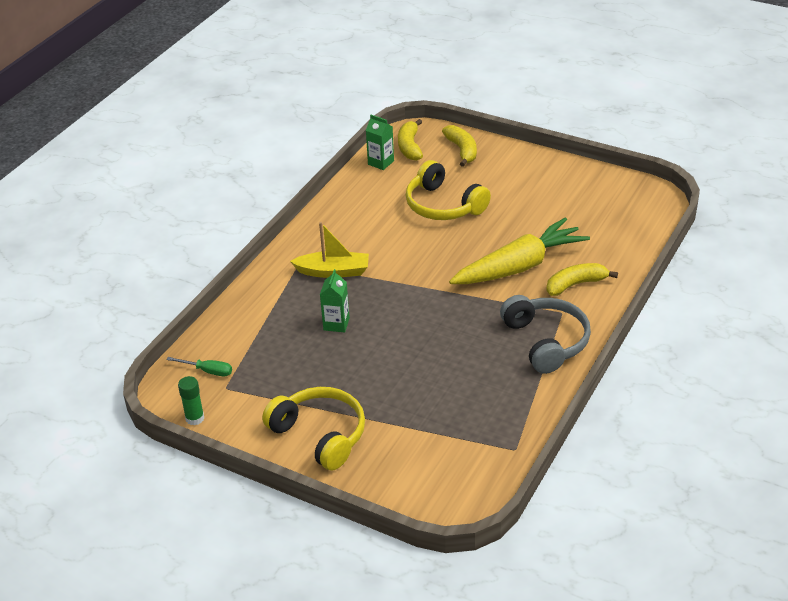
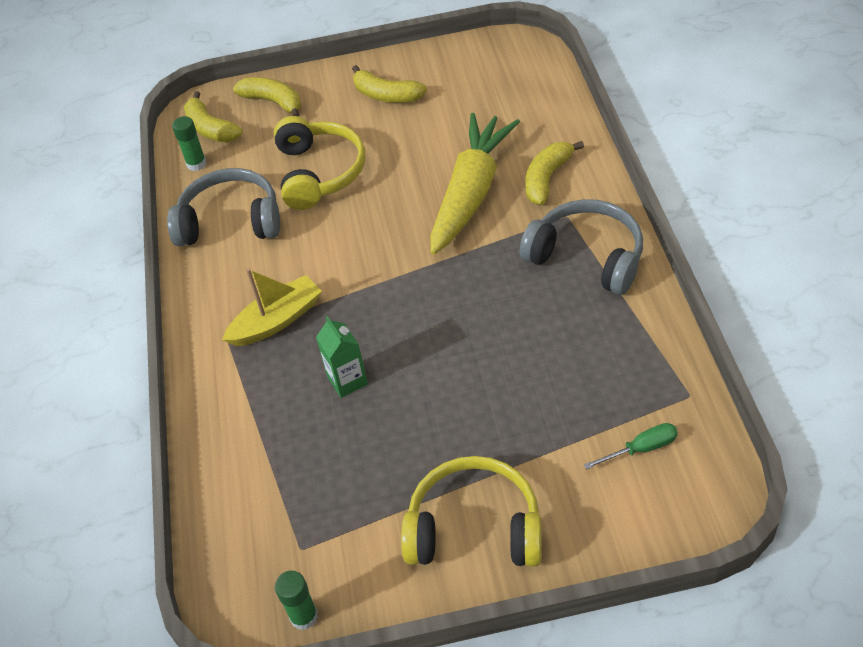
camera: 35 degrees left, 10 degrees up
(208, 371) = (255, 543): green screwdriver -> green screwdriver (641, 449)
(365, 205) = (230, 221): none -> grey headphones
(381, 162) = (196, 164): green carton -> green glue stick
(443, 205) = (319, 173): yellow headphones -> yellow headphones turned 105 degrees counterclockwise
(534, 182) = (386, 95): none -> yellow banana

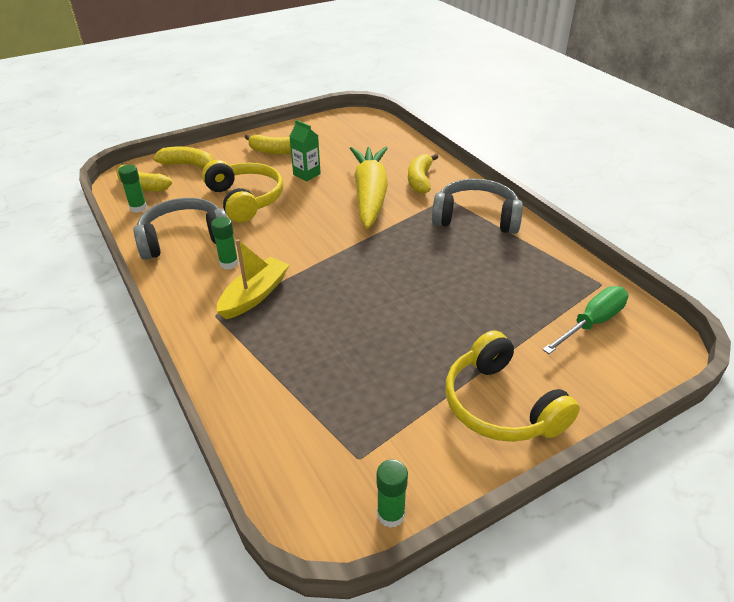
camera: 25 degrees left, 10 degrees down
(266, 268) = (229, 263): none -> green glue stick
(347, 380) = (336, 324): green carton -> green carton (306, 174)
(474, 528) = (501, 405): yellow headphones -> yellow headphones turned 105 degrees counterclockwise
(641, 449) = (591, 323): green screwdriver -> green screwdriver, size x1.57

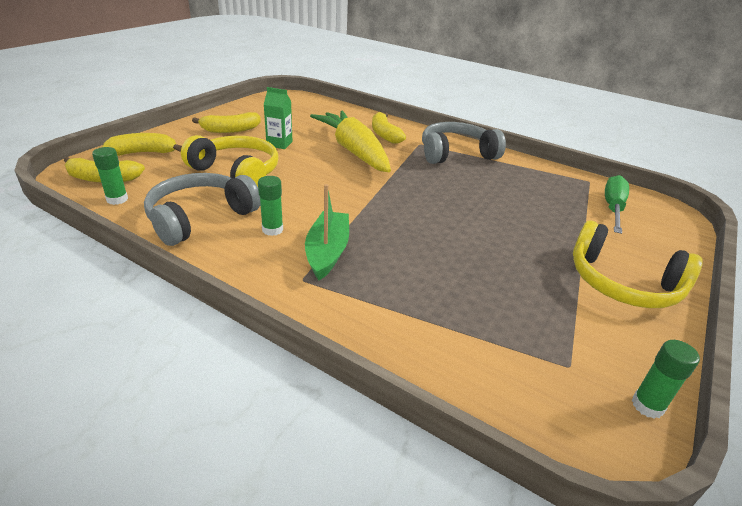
camera: 30 degrees left, 5 degrees down
(254, 295) = (327, 252): yellow boat -> green boat

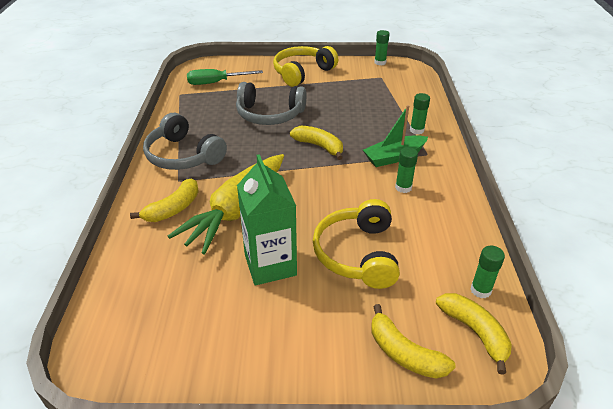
camera: 120 degrees left, 5 degrees up
(200, 218) = (436, 227): grey headphones -> grey headphones (269, 114)
(231, 130) = (274, 328): yellow banana -> yellow banana (319, 146)
(279, 144) = (270, 265): green carton -> green carton, size x1.75
(361, 303) = (417, 130): none -> green glue stick
(623, 283) = (302, 73): yellow headphones -> yellow headphones turned 135 degrees counterclockwise

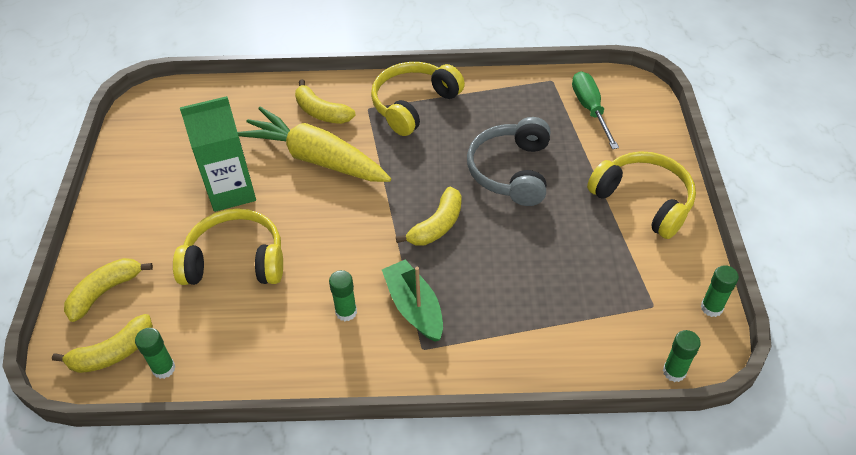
camera: 90 degrees right, 10 degrees up
(183, 155) = (414, 105): grey headphones -> yellow headphones
(417, 130) = (485, 342): green glue stick -> green glue stick (674, 372)

